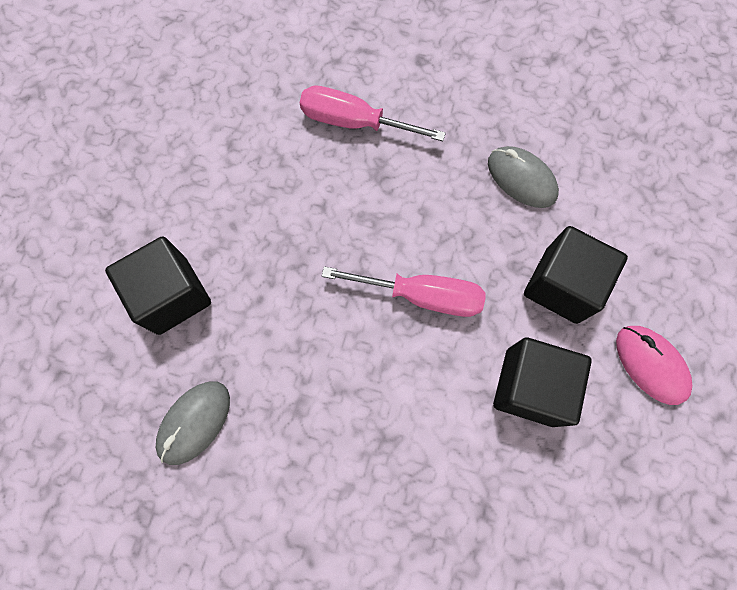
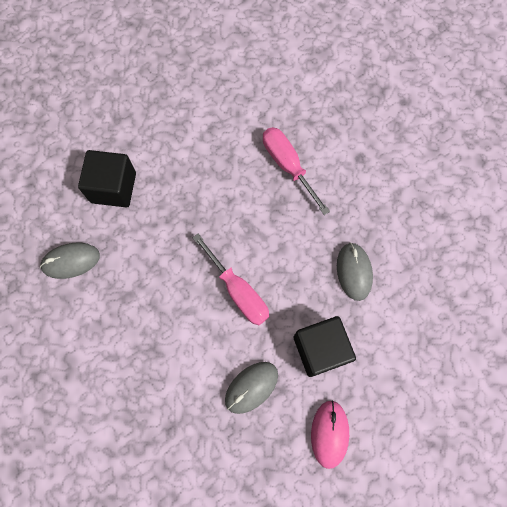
camera: 40 degrees right, 0 degrees up
(530, 387) = (251, 387): black cube -> grey mouse

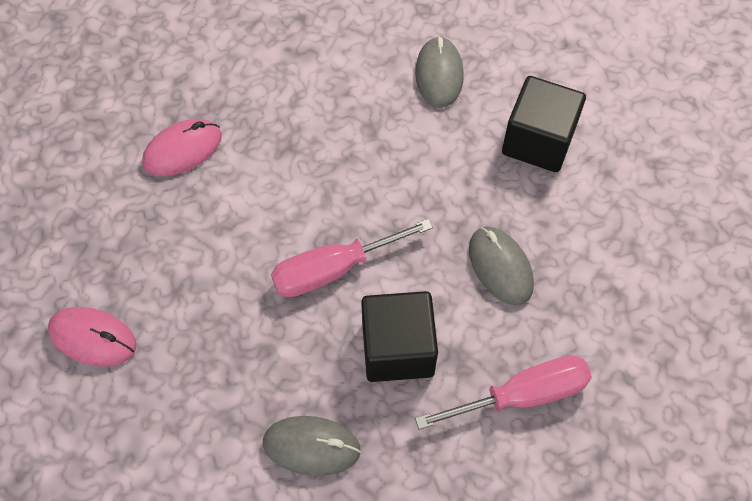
camera: 105 degrees right, 10 degrees down
(171, 426) = (182, 150): none -> pink mouse
(251, 387) = (193, 254): grey mouse -> grey mouse (500, 267)
(320, 349) = (211, 359): black cube -> black cube (397, 349)

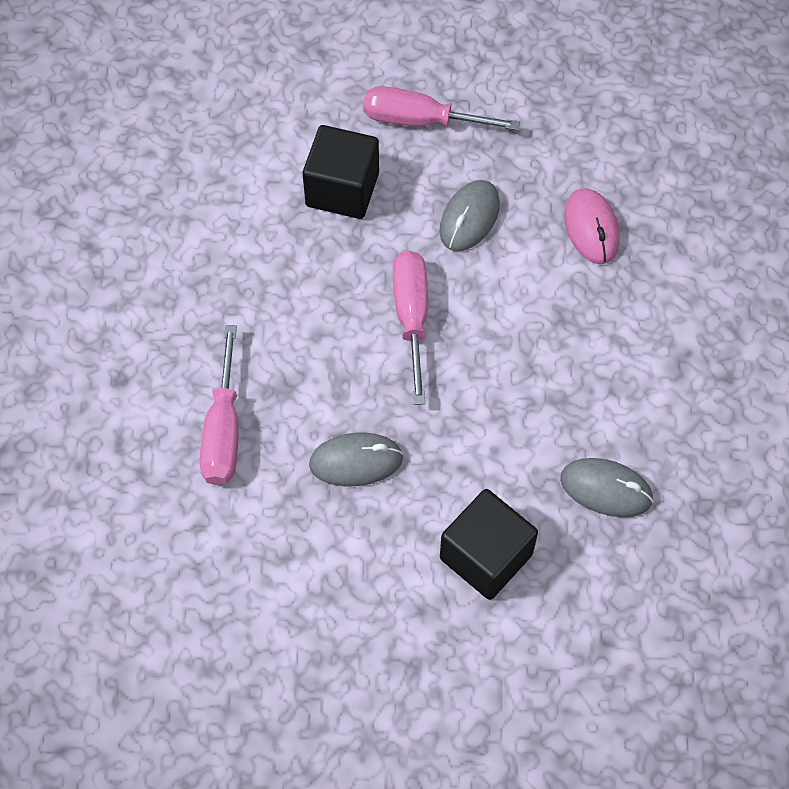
camera: 110 degrees right, 0 degrees up
(93, 338) = (420, 120): pink mouse -> pink screwdriver
(311, 446) = (254, 252): grey mouse -> grey mouse (469, 218)
(397, 349) = (311, 344): black cube -> black cube (342, 189)

